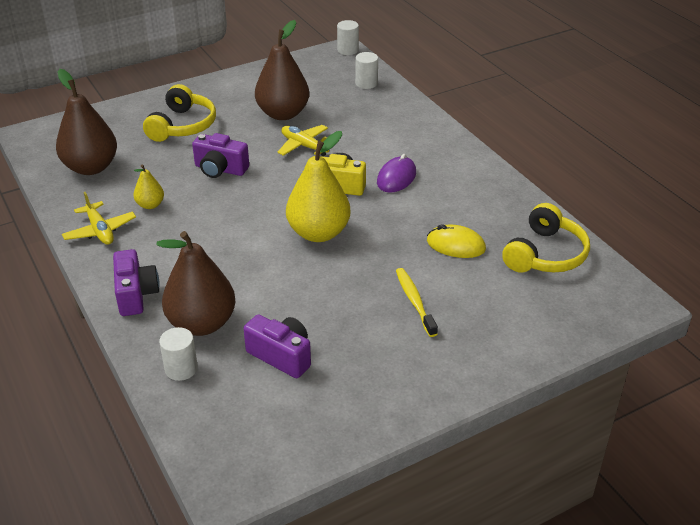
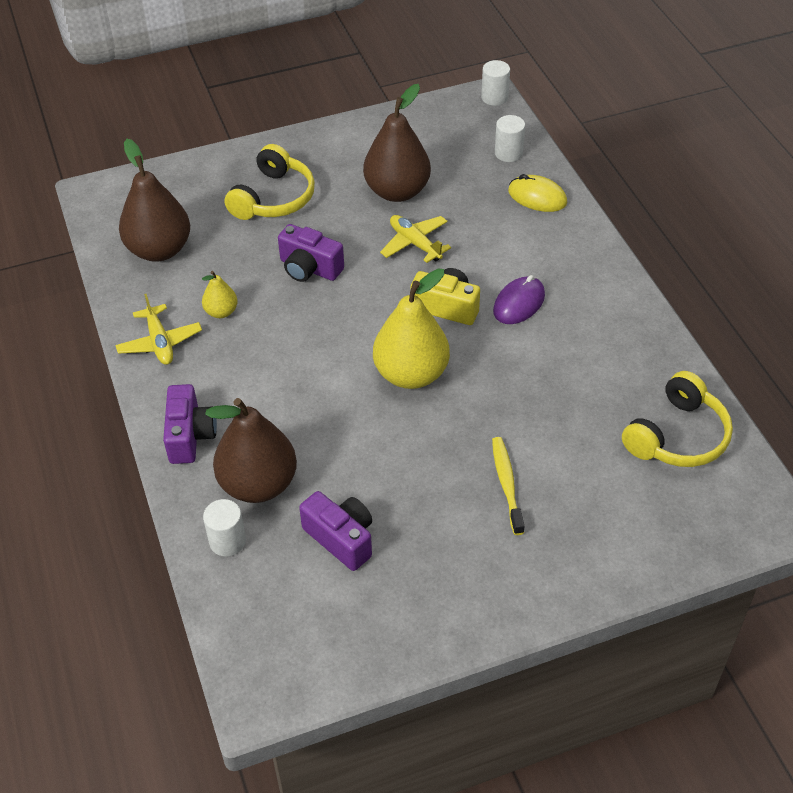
camera: 10 degrees right, 10 degrees up
(456, 245) = (571, 410): yellow mouse -> yellow mouse (537, 197)

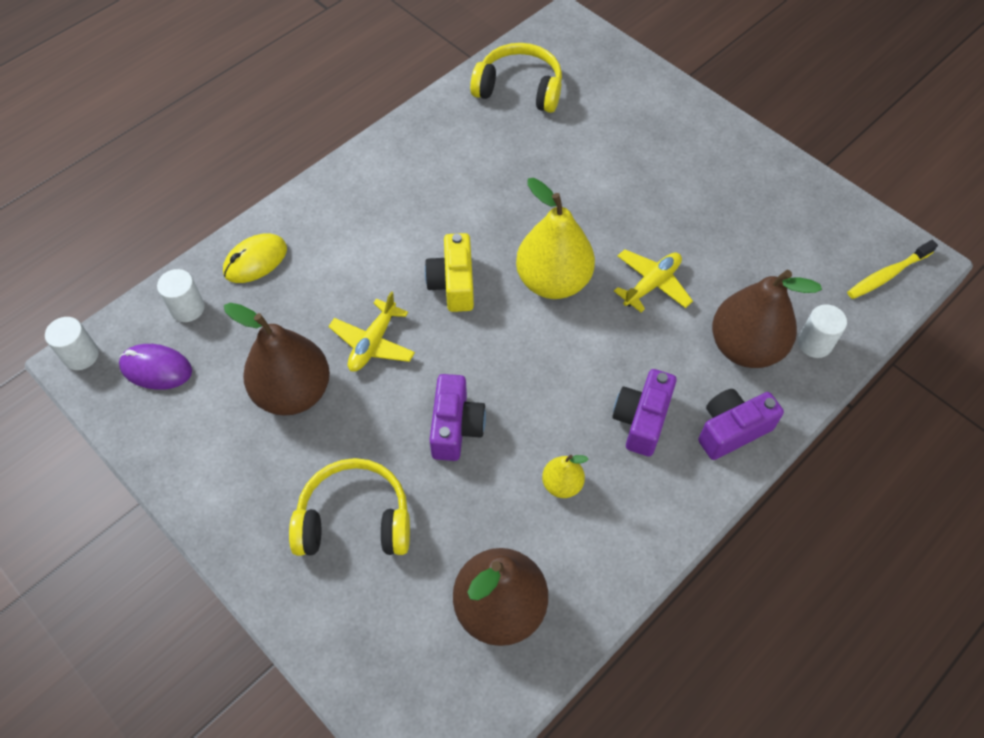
camera: 115 degrees left, 10 degrees up
(160, 342) = (637, 524): yellow plane -> yellow plane (652, 284)
(341, 538) = (755, 264): purple camera -> purple camera (641, 420)
(507, 484) = (631, 176): yellow toothbrush -> yellow toothbrush (887, 275)
(519, 303) = (420, 229): purple mouse -> purple mouse (156, 369)
(537, 197) = (255, 261): yellow mouse -> yellow mouse turned 45 degrees clockwise

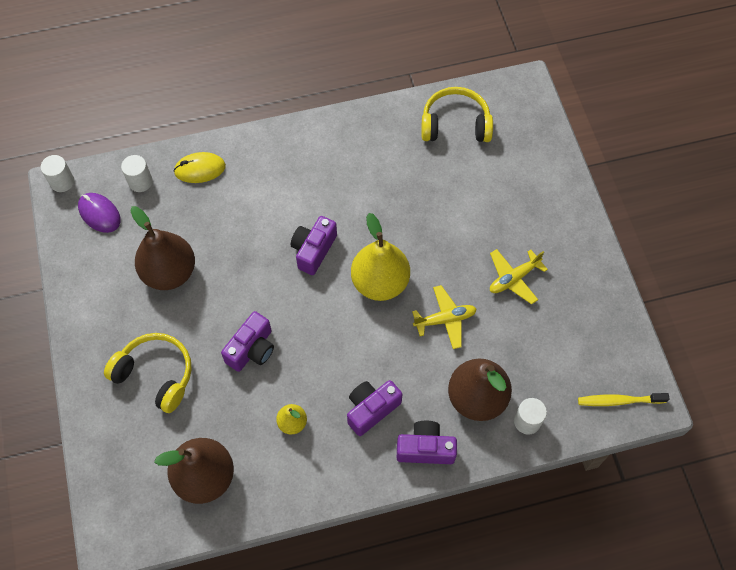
camera: 30 degrees right, 5 degrees up
(373, 343) = (237, 265): yellow plane -> yellow plane (514, 278)
(453, 284) = (313, 250): yellow camera -> purple camera
(519, 89) = (455, 124): yellow headphones -> yellow headphones turned 45 degrees counterclockwise

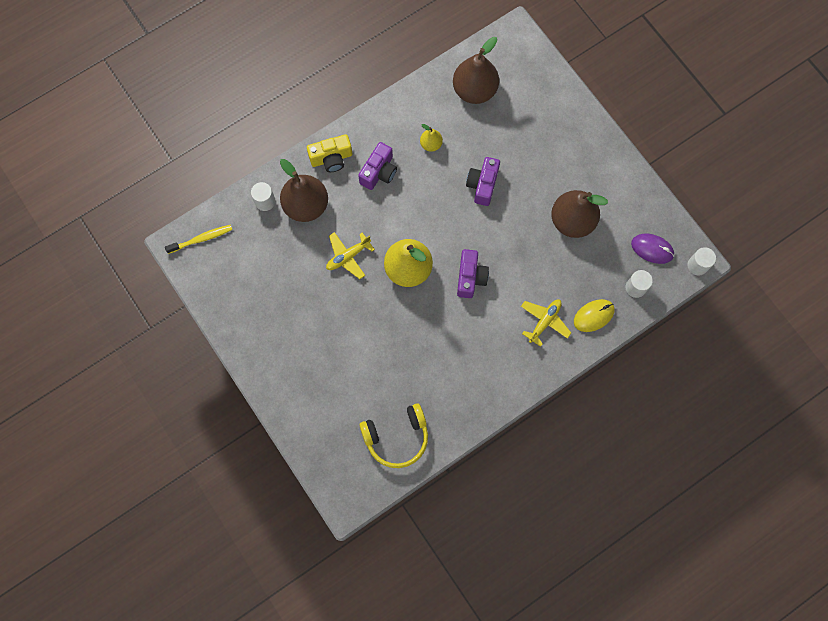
camera: 160 degrees right, 10 degrees up
(156, 374) = (542, 144): yellow headphones -> none
(425, 448) = (331, 158): purple camera -> yellow camera
(514, 278) = (305, 309): yellow plane -> yellow plane (544, 322)

